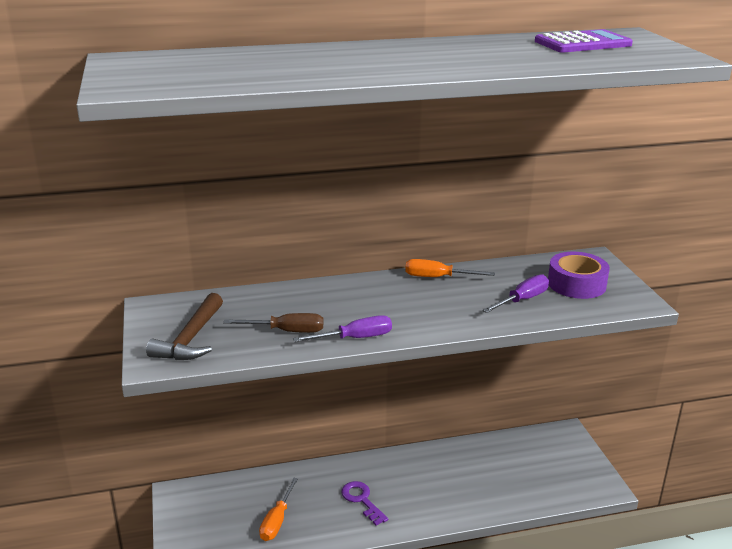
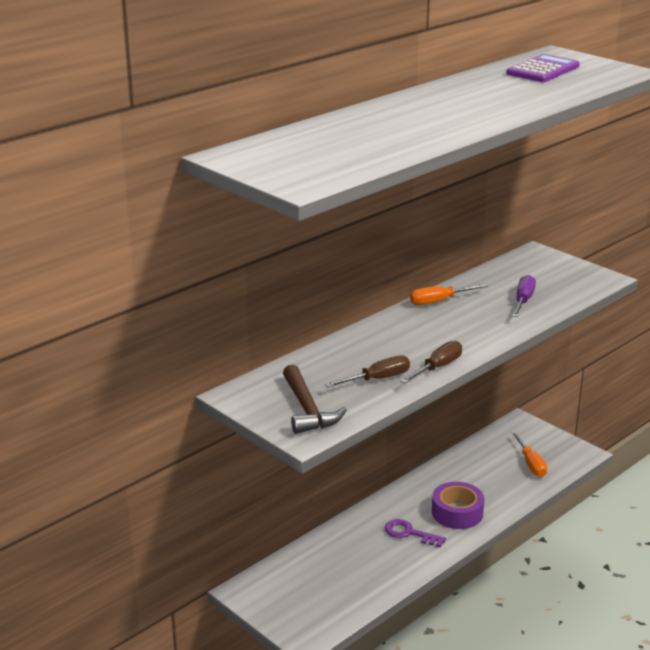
camera: 30 degrees left, 0 degrees up
(277, 521) = (355, 576): orange screwdriver -> orange screwdriver (530, 463)
(355, 338) = (437, 367): purple screwdriver -> brown screwdriver
(576, 284) = (547, 277): purple tape -> purple tape (457, 513)

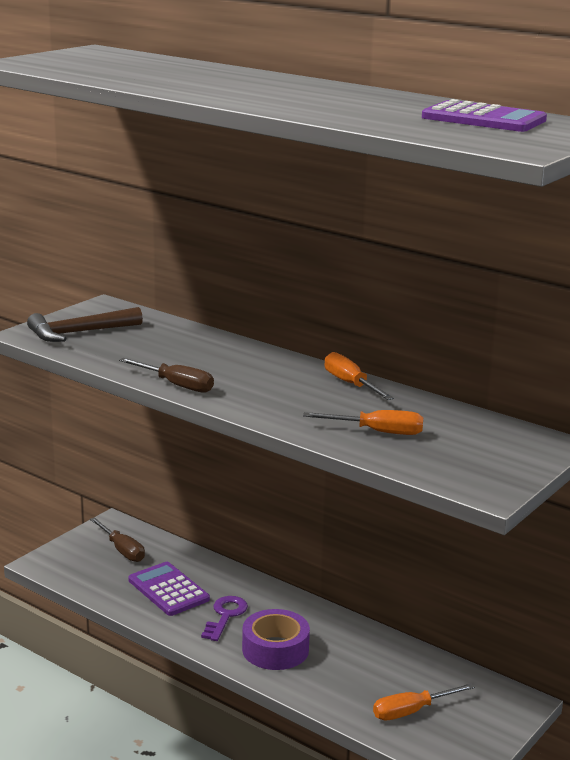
camera: 80 degrees right, 5 degrees down
(366, 561) = (168, 590): none -> purple calculator
(377, 379) = (145, 358): brown screwdriver -> brown screwdriver (122, 550)
(523, 300) = (378, 432): purple screwdriver -> orange screwdriver

